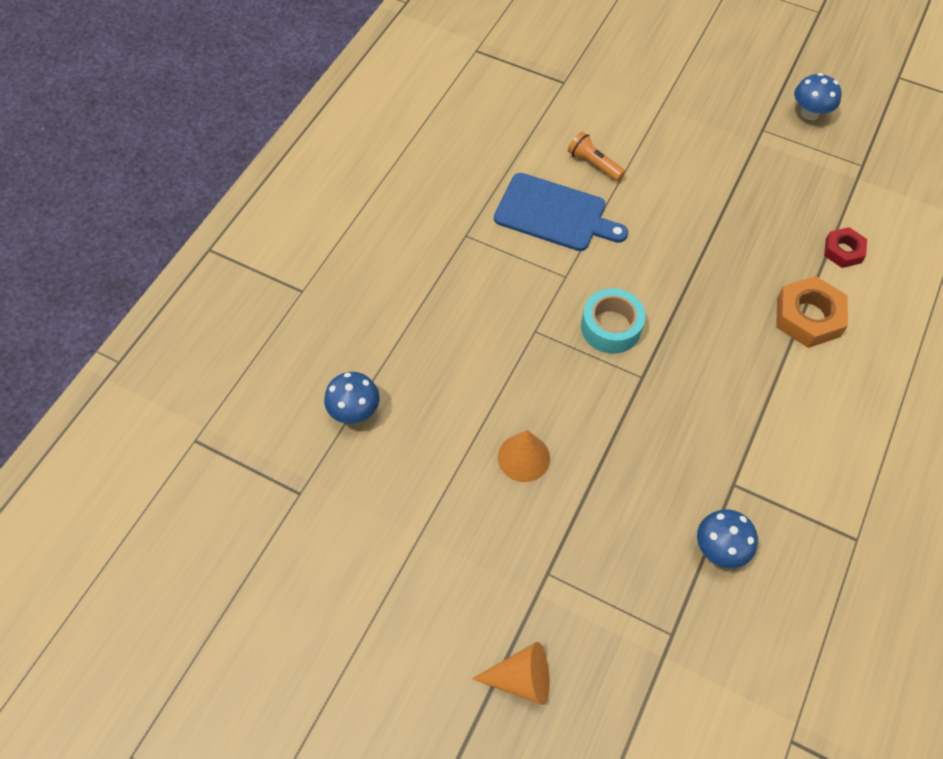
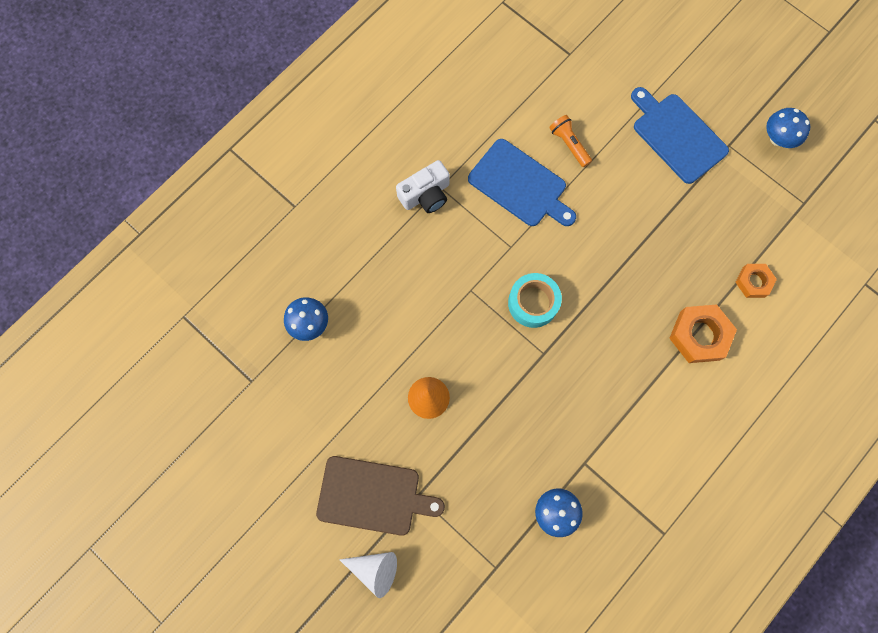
camera: 15 degrees right, 15 degrees up
(451, 246) = (426, 195): none -> white camera
(491, 589) = (373, 496): none -> brown cutting board
(521, 678) = (375, 569): orange cone -> white cone
(705, 132) = (677, 135): none -> blue cutting board
(843, 251) = (753, 282): red nut -> orange nut

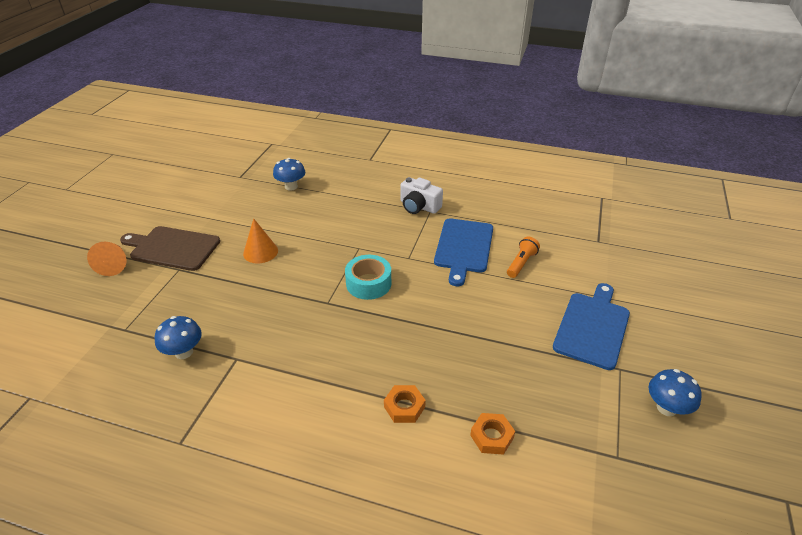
camera: 65 degrees right, 35 degrees down
(373, 496) = (172, 248): brown cutting board -> brown cutting board turned 120 degrees clockwise
(375, 569) = (114, 264): white cone -> orange cone
(699, 335) = (404, 407): orange nut -> orange nut, size x0.61

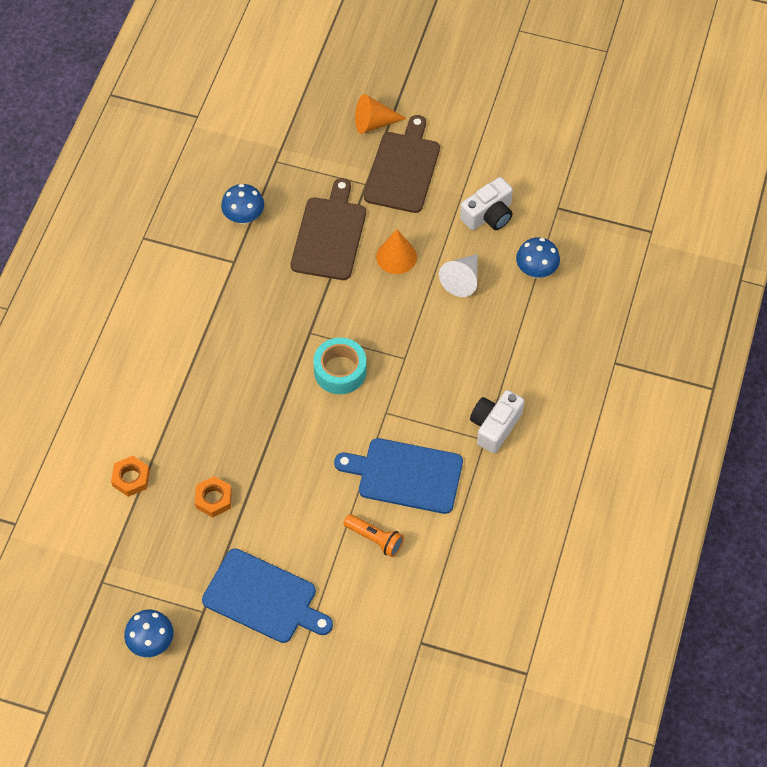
camera: 90 degrees right, 20 degrees up
(226, 291) = (330, 235): none -> brown cutting board
(235, 206) = (488, 215): none -> white camera
(291, 219) = (462, 280): none -> white cone
(404, 407) = (168, 407): orange nut -> orange nut (213, 499)

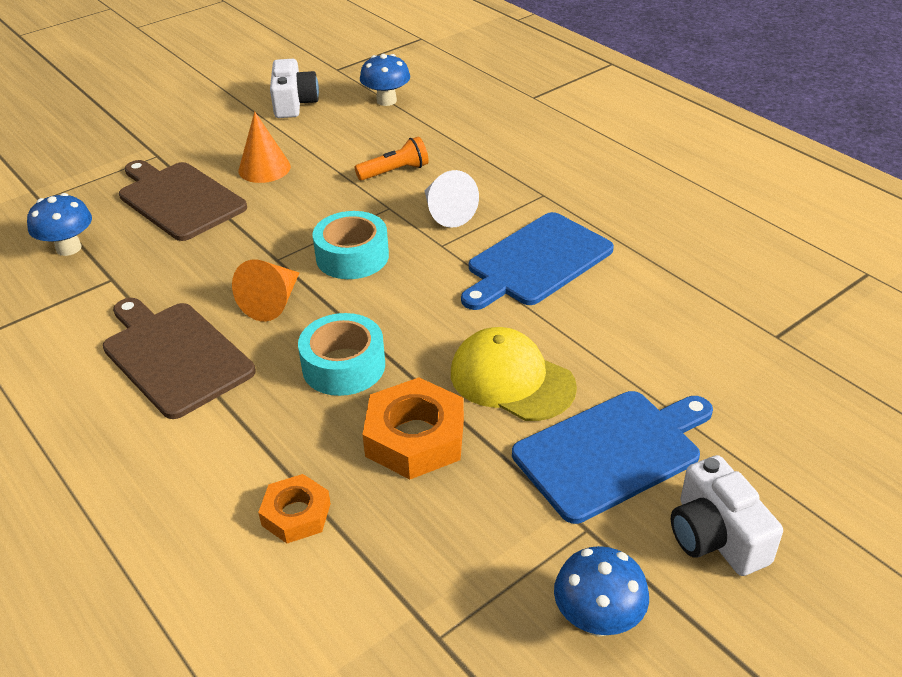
camera: 55 degrees left, 20 degrees down
(213, 499) = (415, 437): orange nut -> orange nut, size x1.64
(243, 430) = (343, 366): none -> turquoise tape
(288, 520) = (511, 380): none -> yellow cap
(374, 123) = (100, 126): orange cone -> orange cone (273, 302)
(375, 539) = (602, 316): orange flashlight -> orange flashlight (395, 171)
(403, 169) = (175, 129): brown cutting board -> brown cutting board (174, 355)
(462, 280) = (343, 141): white cone -> white cone (446, 213)
(495, 426) = (533, 183): white camera -> white camera (716, 536)

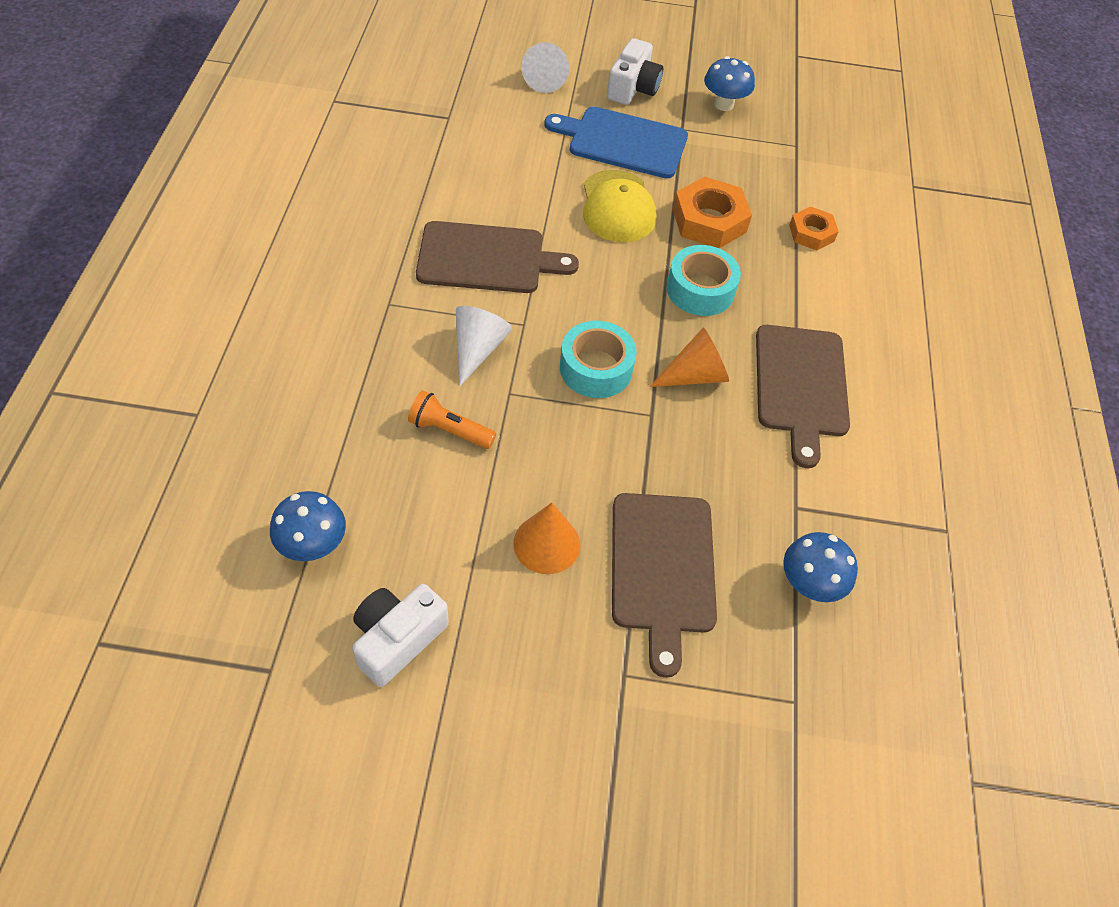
camera: 140 degrees left, 15 degrees up
(536, 261) = (487, 259): blue cutting board -> brown cutting board
(801, 457) = (545, 78): none -> white cone

